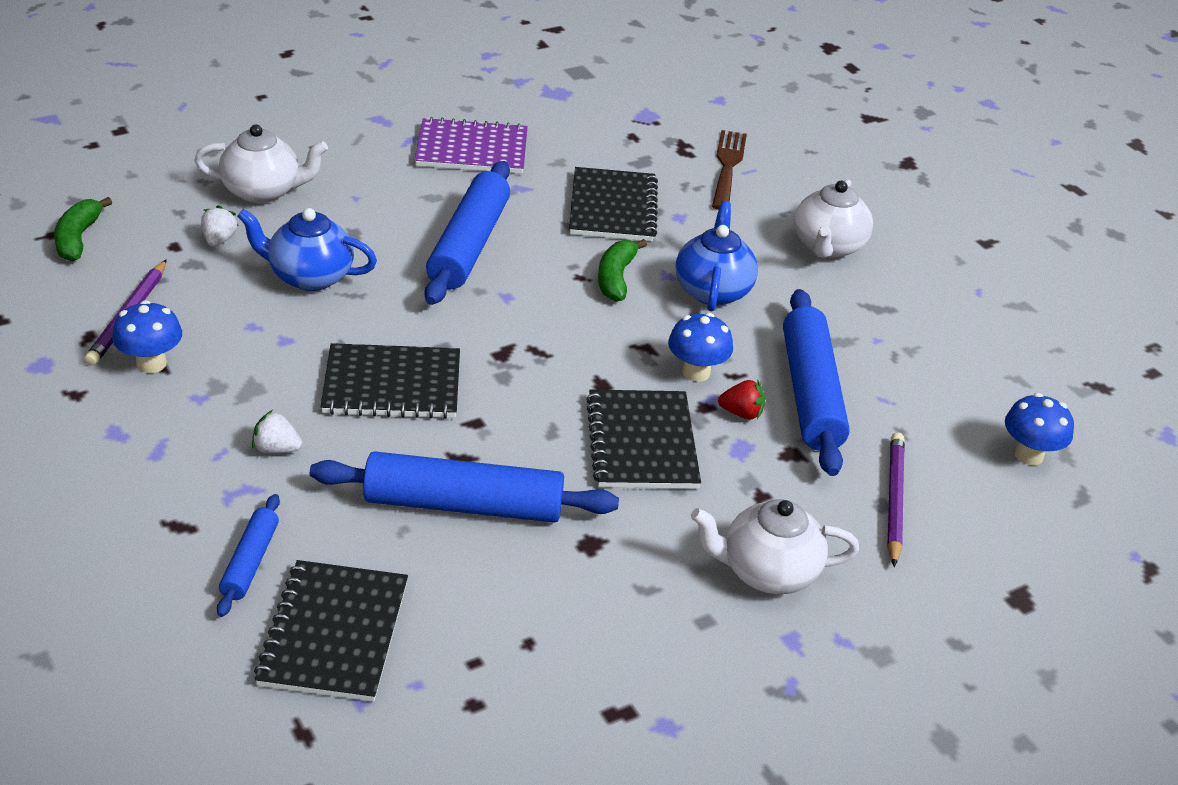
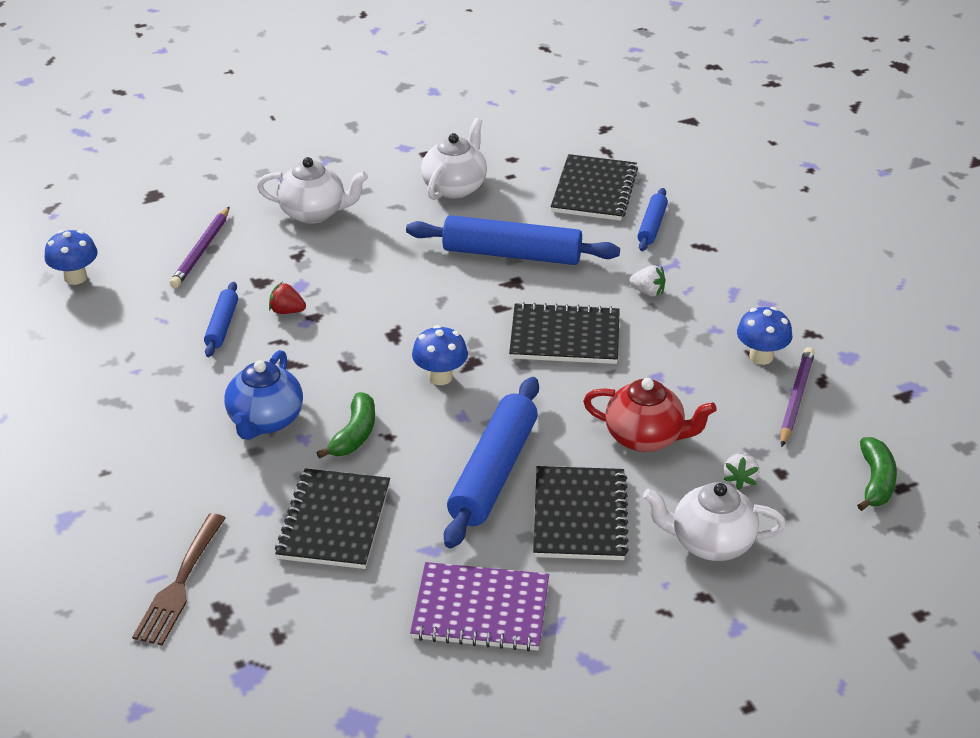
camera: 170 degrees left, 0 degrees up
(309, 276) = (645, 437): blue teapot -> red teapot
(641, 442) = (374, 291): black notebook -> black notebook (580, 516)
(696, 372) = (311, 344): blue mushroom -> blue mushroom (440, 377)
(810, 393) = (222, 325): blue rolling pin -> blue rolling pin, size x0.51
(828, 247) = (123, 470): white teapot -> white teapot (455, 187)

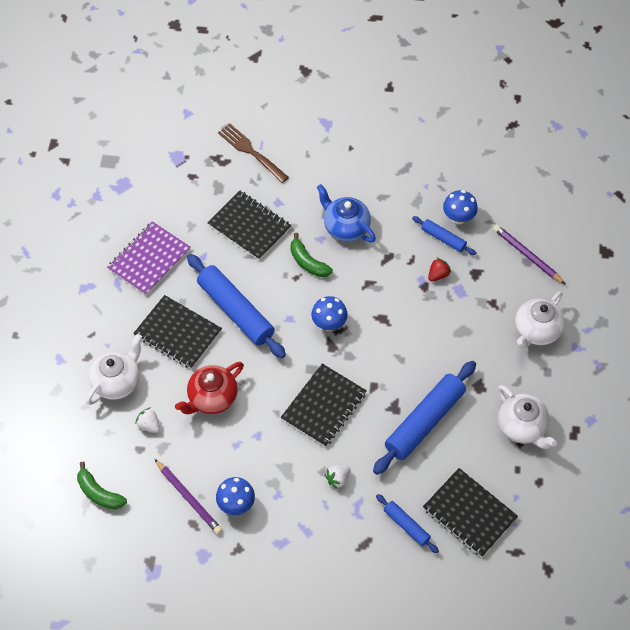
camera: 120 degrees right, 20 degrees up
(75, 277) = (534, 185): blue mushroom -> blue mushroom (458, 218)

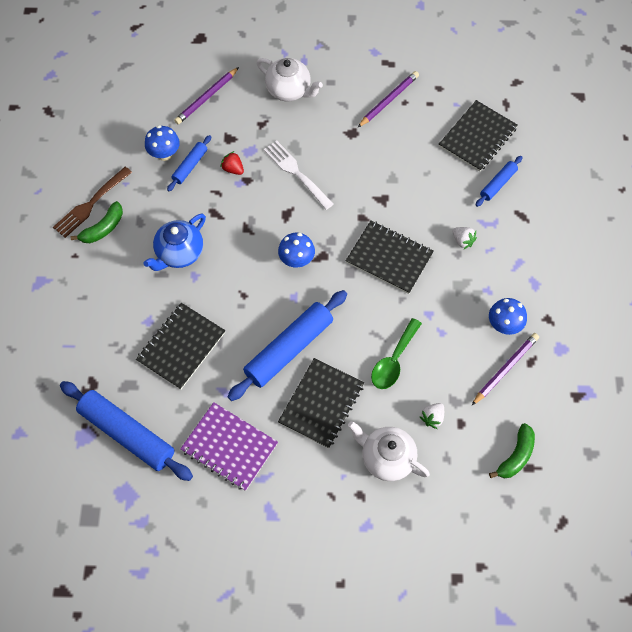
camera: 95 degrees left, 5 degrees up
(212, 398) = (394, 360): red teapot -> green spoon
(251, 152) = (79, 355): brown fork -> brown fork (91, 203)
(308, 262) = (224, 285): green banana -> green banana (103, 228)
(424, 422) = (394, 174): blue rolling pin -> blue rolling pin (127, 434)
(430, 331) = (297, 173): none -> white fork
(522, 427) = (388, 100): white teapot -> purple pencil

